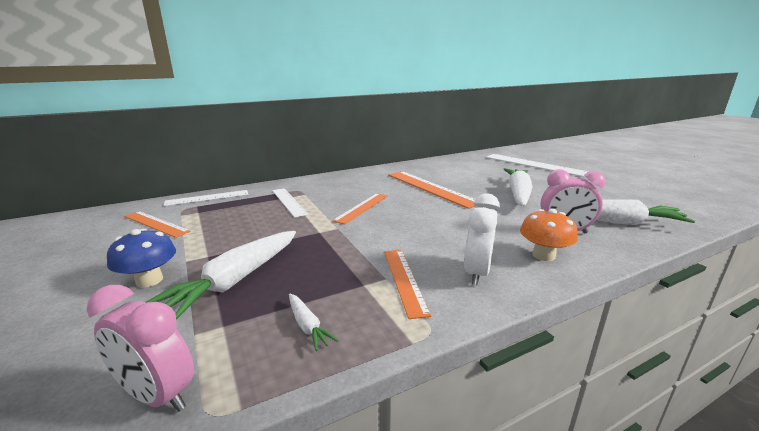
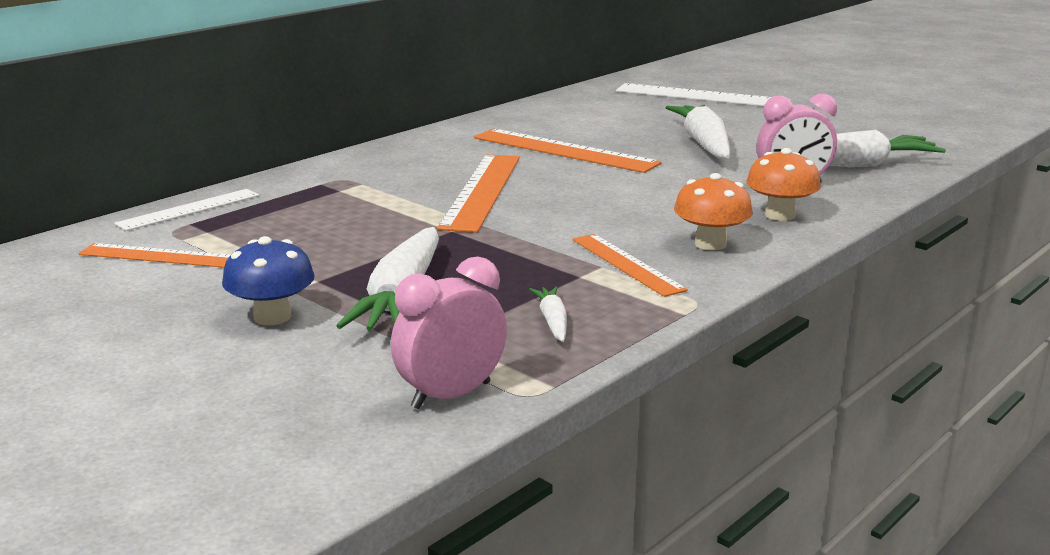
camera: 20 degrees left, 0 degrees up
(157, 395) = (451, 395): pink clock -> pink clock turned 135 degrees clockwise
(288, 202) = (348, 198): white ruler -> none
(307, 326) = (552, 321): white carrot -> white carrot turned 135 degrees counterclockwise
(362, 208) = (482, 191): orange ruler -> orange ruler, size x1.61
(477, 273) = (710, 244): white clock -> orange mushroom

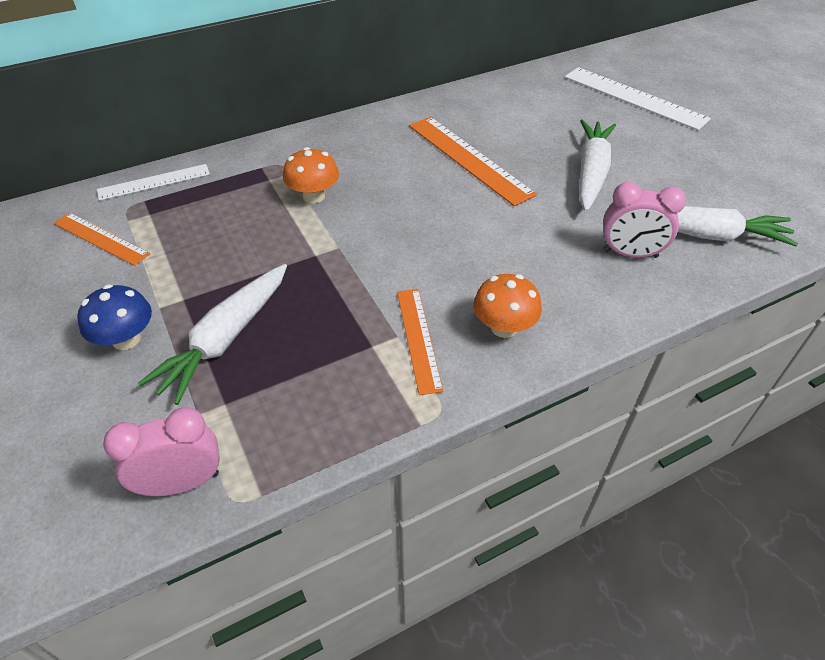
camera: 20 degrees right, 25 degrees up
(482, 191) = (370, 204): orange ruler -> none
(552, 321) = (313, 404): white carrot -> none
(780, 215) = (590, 298): orange mushroom -> orange mushroom (313, 196)

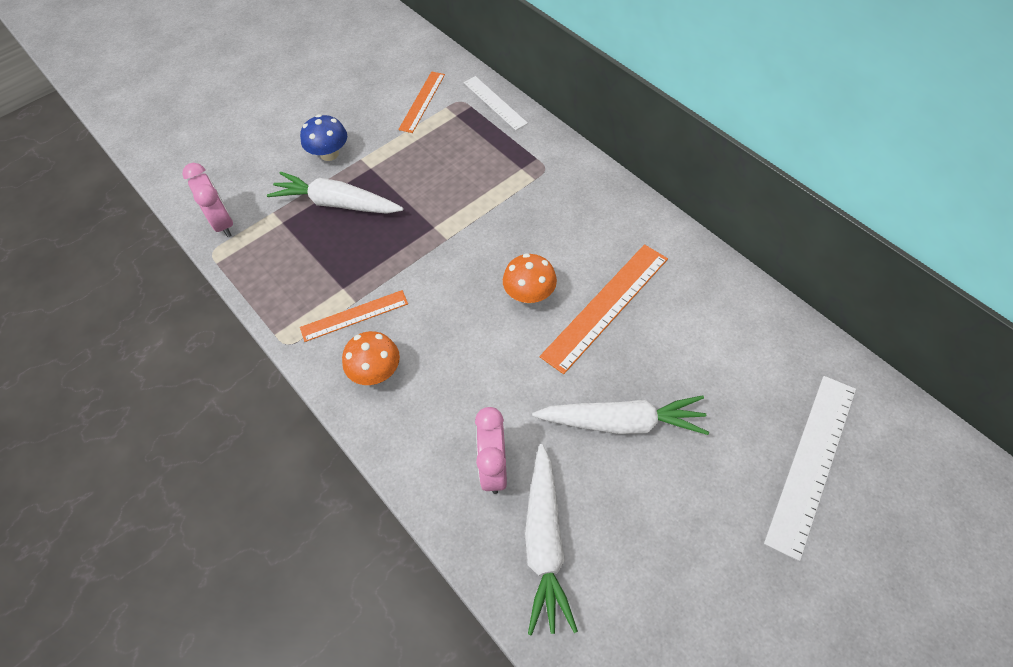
camera: 80 degrees right, 10 degrees up
(313, 196) = (508, 204): orange mushroom -> orange mushroom (529, 294)

